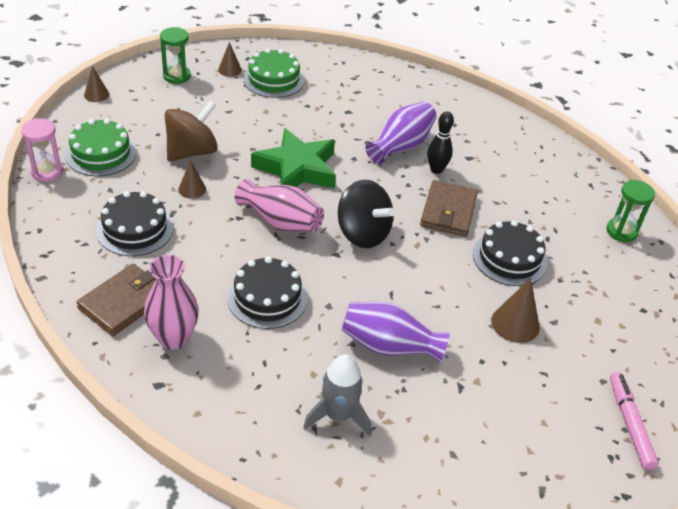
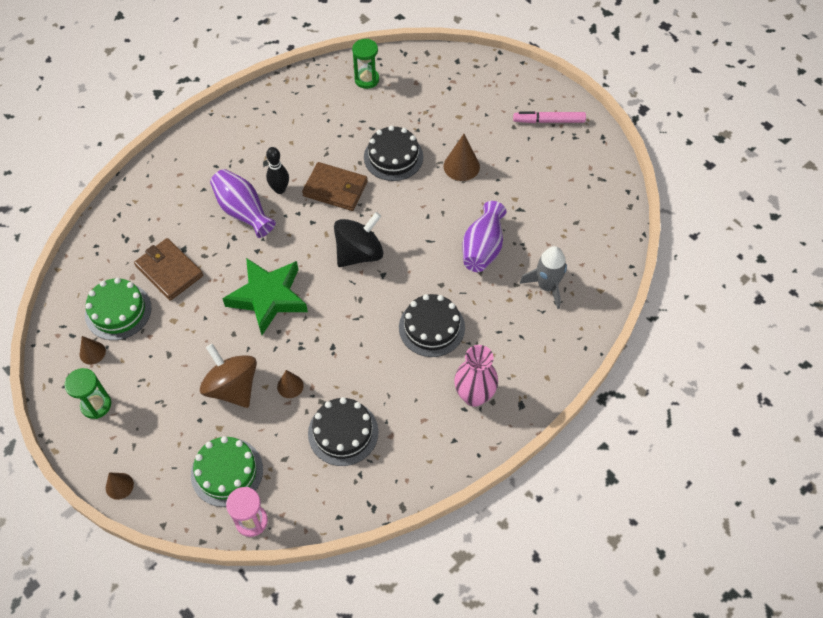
camera: 80 degrees left, 15 degrees up
(124, 302) = (434, 435): brown wallet -> brown wallet (169, 271)
(280, 222) = (341, 314): pink vase -> none

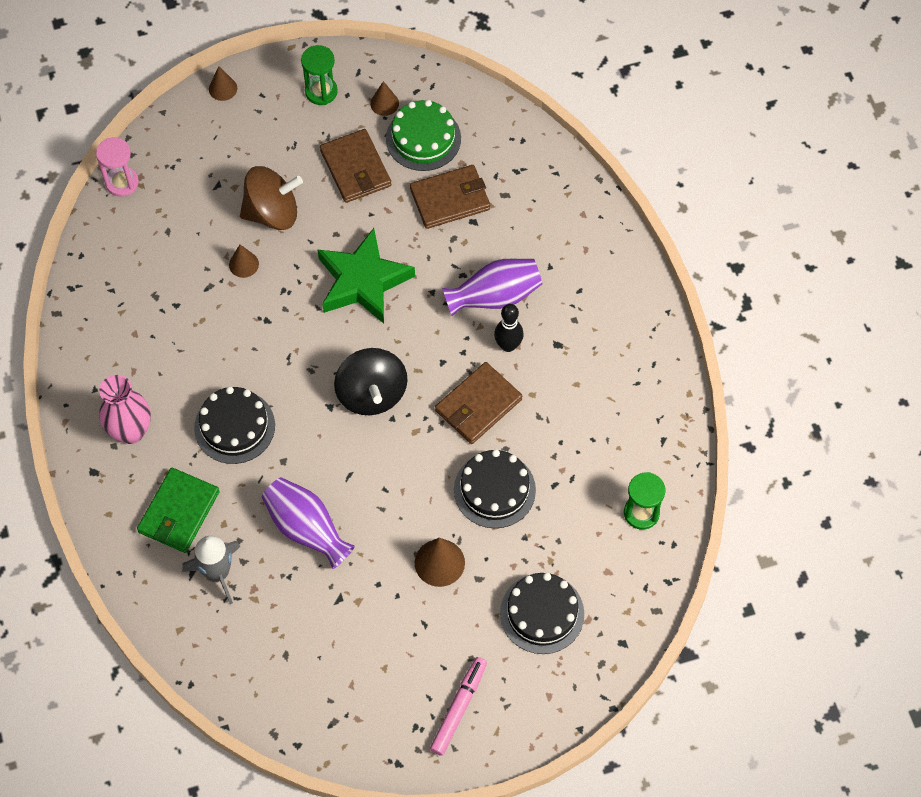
camera: 115 degrees right, 5 degrees up
(165, 346) = (356, 168): none -> brown wallet
(227, 472) = (183, 178): green cake -> none
(343, 432) = (164, 292): black cake -> black cake (542, 613)
(518, 331) = (179, 512): none -> green wallet

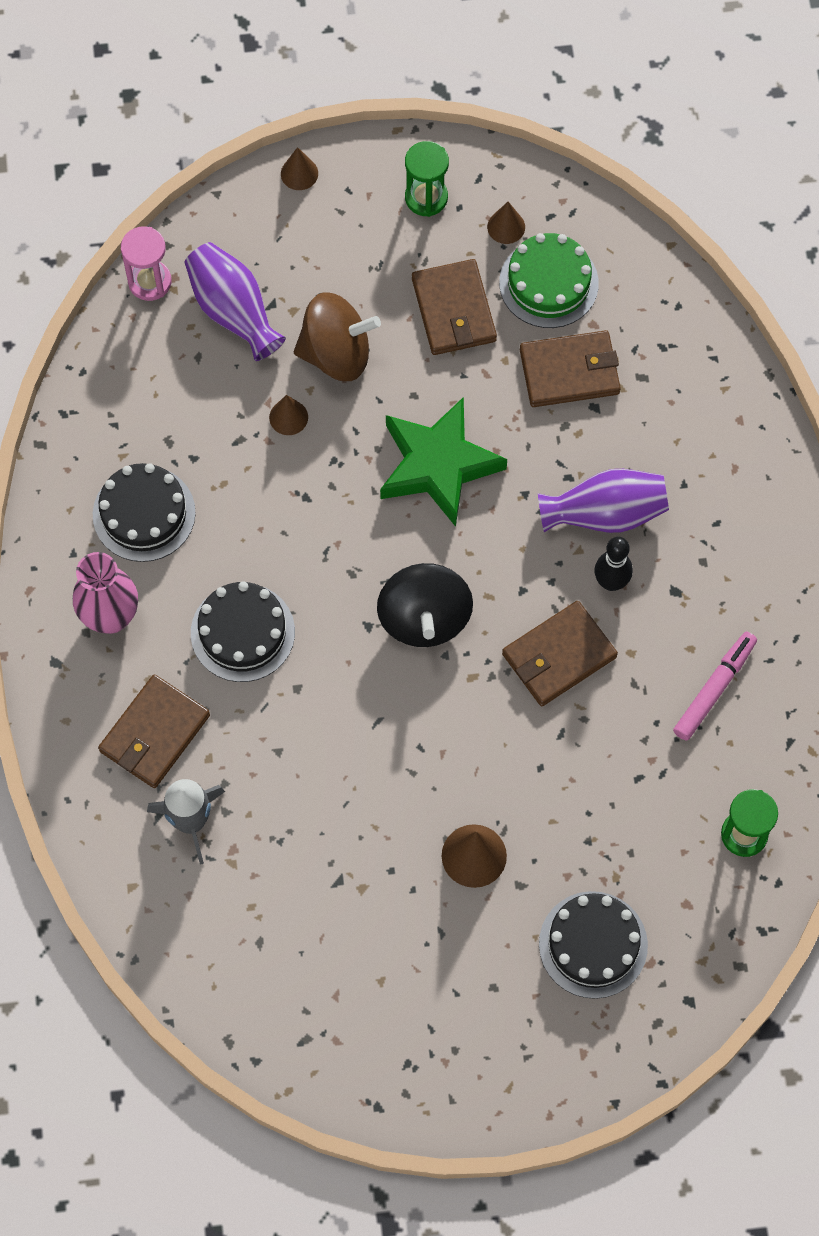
camera: 10 degrees right, 5 degrees up
(179, 512) = (154, 733): green wallet -> brown wallet
(307, 529) = (312, 782): purple vase -> purple vase (233, 311)
(458, 708) = (466, 1049): pink marker -> pink marker (714, 689)
(494, 490) = (560, 772): black cake -> black cake (144, 513)

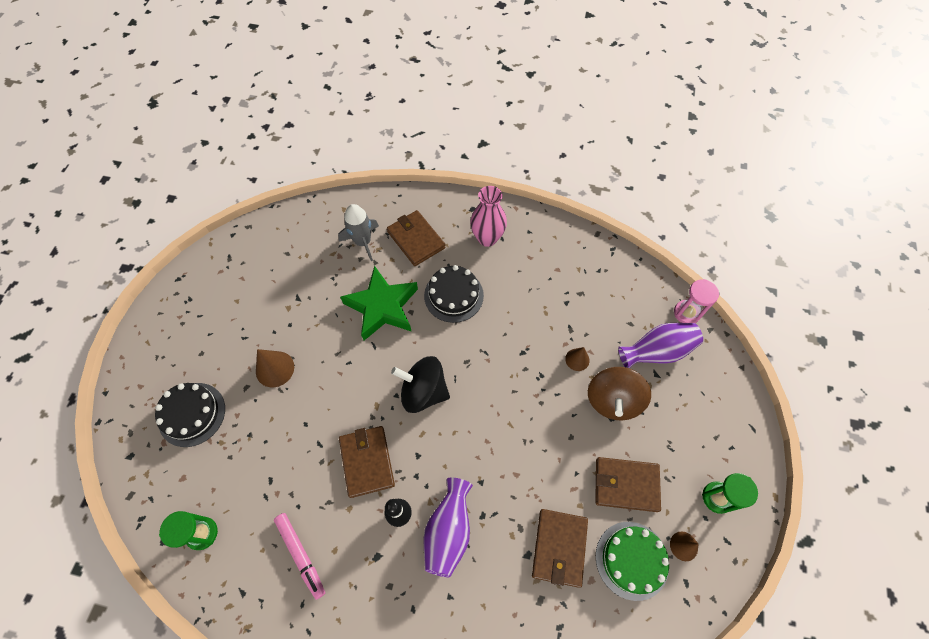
camera: 110 degrees right, 5 degrees down
(144, 513) = (540, 269): black cake -> none
(299, 173) = (749, 421): brown cone -> none
(438, 465) = (518, 434): green star -> green star (382, 307)

